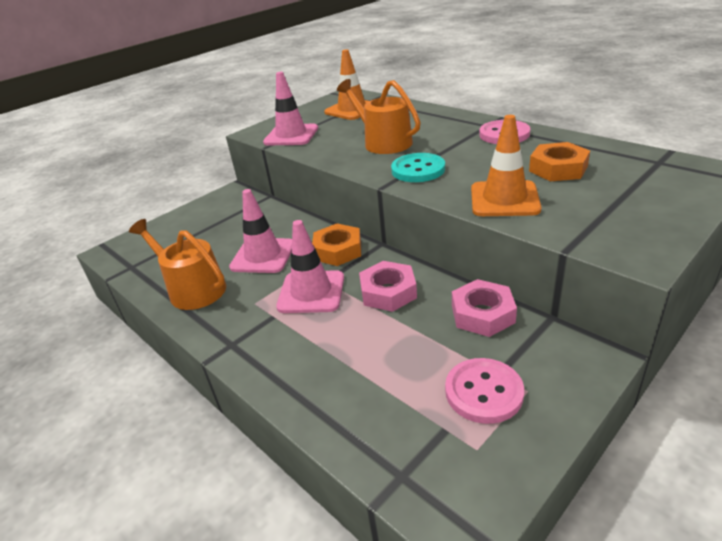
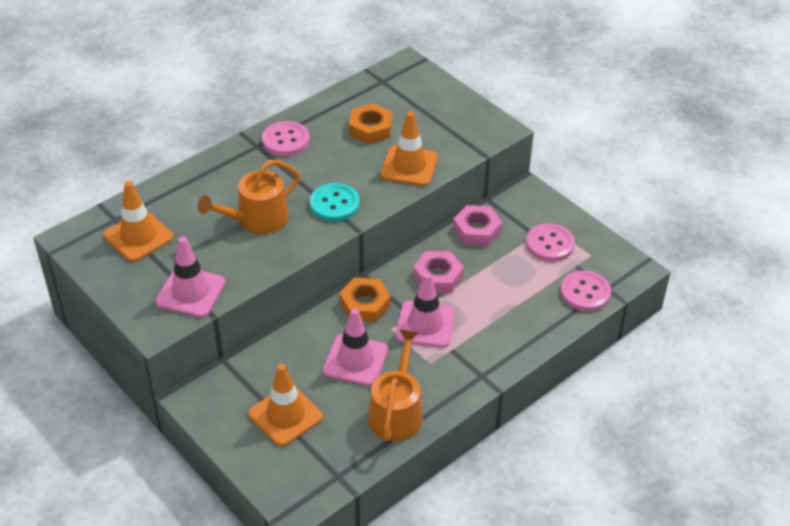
camera: 90 degrees left, 10 degrees up
(192, 289) = (396, 412): orange watering can -> orange watering can turned 150 degrees clockwise
(205, 231) = (285, 415): none -> orange traffic cone
(385, 444) = (585, 292): none -> pink button

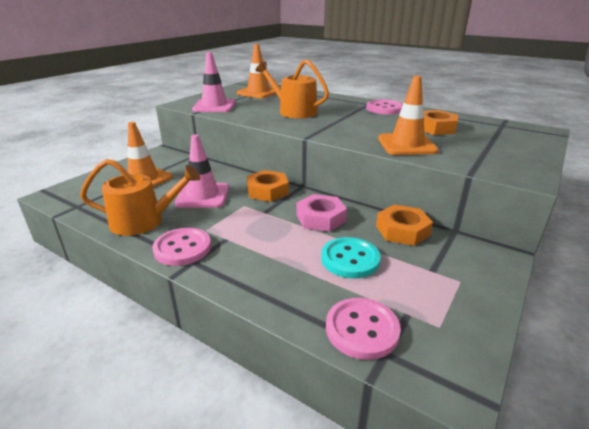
camera: 75 degrees right, 15 degrees down
(334, 204) = (330, 127): turquoise button -> turquoise button (350, 259)
(425, 324) = (255, 220): pink traffic cone -> none
(477, 230) = (402, 230): pink nut -> orange nut
(550, 244) = (427, 284): pink button -> pink button (182, 248)

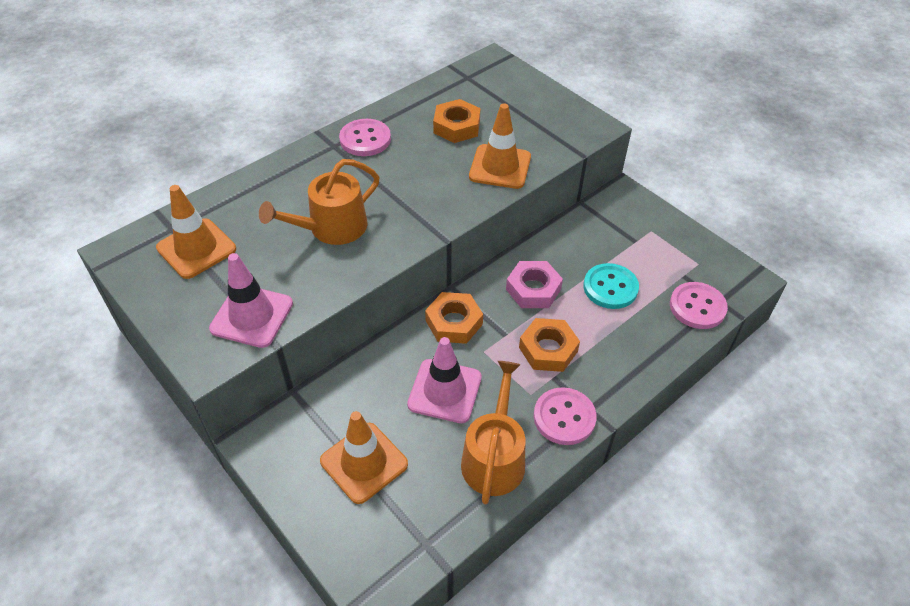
camera: 75 degrees left, 20 degrees up
(402, 230) = (572, 236): orange nut -> orange nut (548, 349)

